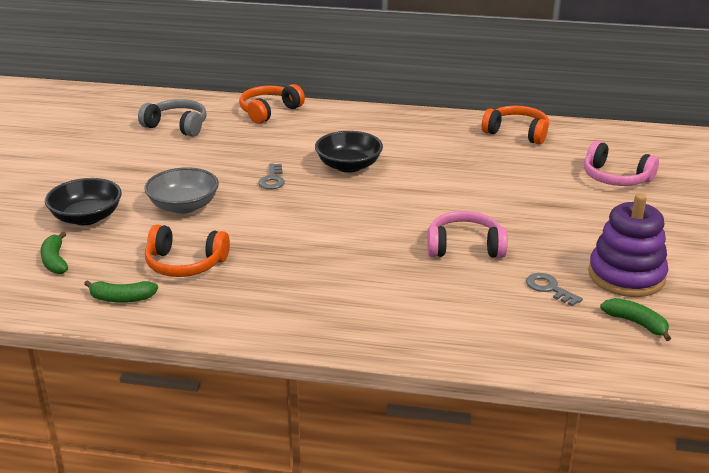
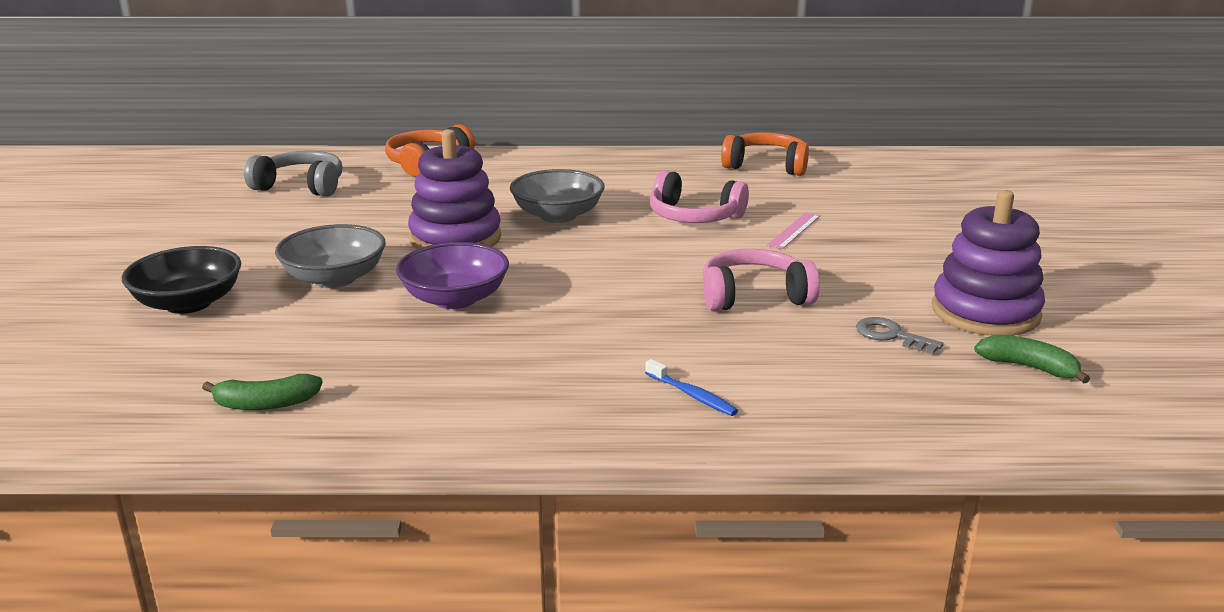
camera: 10 degrees left, 5 degrees down
(55, 261) = (147, 363): green banana -> none
(185, 264) = (355, 350): orange headphones -> none
(259, 230) = (455, 299): none -> purple bowl
(272, 179) = (455, 238): grey key -> purple stacking toy
(348, 166) = (557, 215): black bowl -> grey bowl
(394, 321) = (692, 395): none -> blue toothbrush
(515, 193) = (794, 230): none -> pink ruler
(615, 178) = (914, 205): pink headphones -> pink headphones (694, 216)

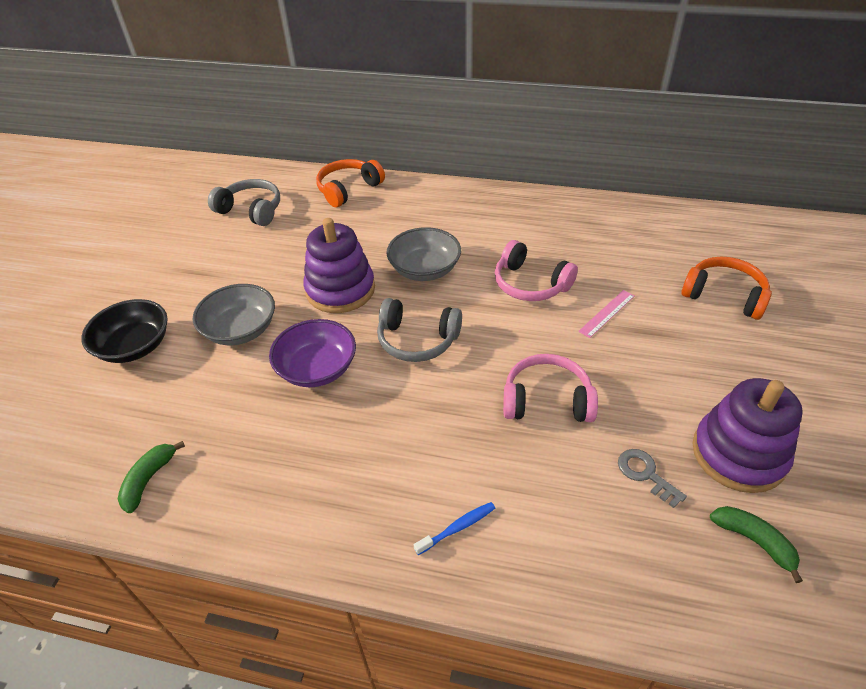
camera: 15 degrees right, 20 degrees up
(265, 404) = (149, 479): green banana -> green banana turned 105 degrees clockwise
(574, 267) = (417, 340): none -> grey headphones
(692, 395) = (458, 527): blue toothbrush -> blue toothbrush turned 90 degrees counterclockwise
(766, 166) = (610, 220): orange headphones -> orange headphones (724, 296)

